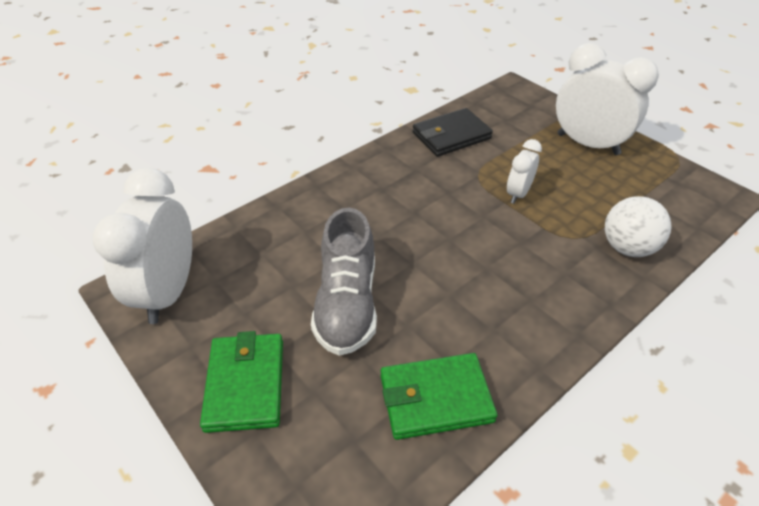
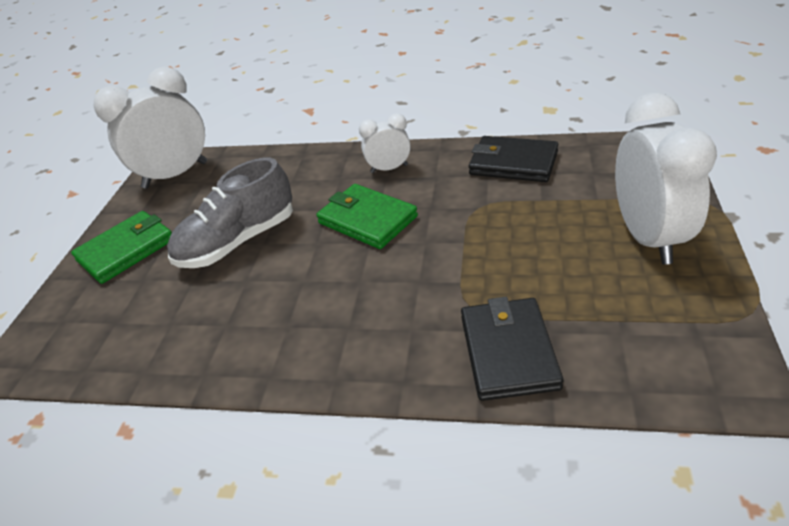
camera: 55 degrees right, 5 degrees down
(435, 398) = (184, 337): green wallet -> green wallet (367, 220)
(518, 194) = (487, 241): white clock -> white clock (389, 168)
(627, 248) = (508, 351): white ball -> black wallet

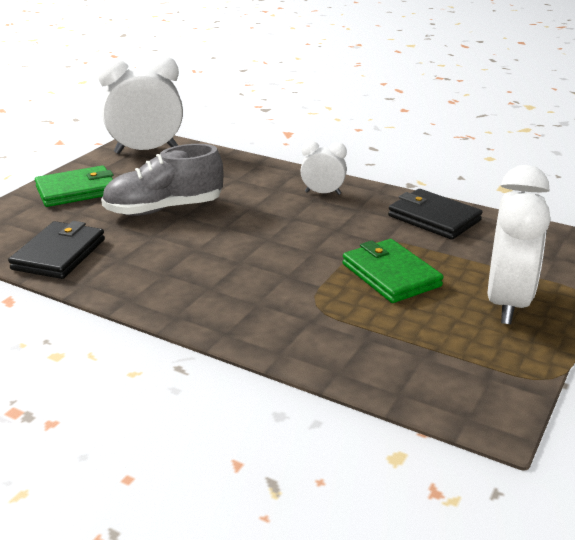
camera: 15 degrees right, 10 degrees down
(367, 220) = (277, 223): green wallet -> green wallet (391, 275)
(508, 351) = (322, 340): black wallet -> black wallet (59, 254)

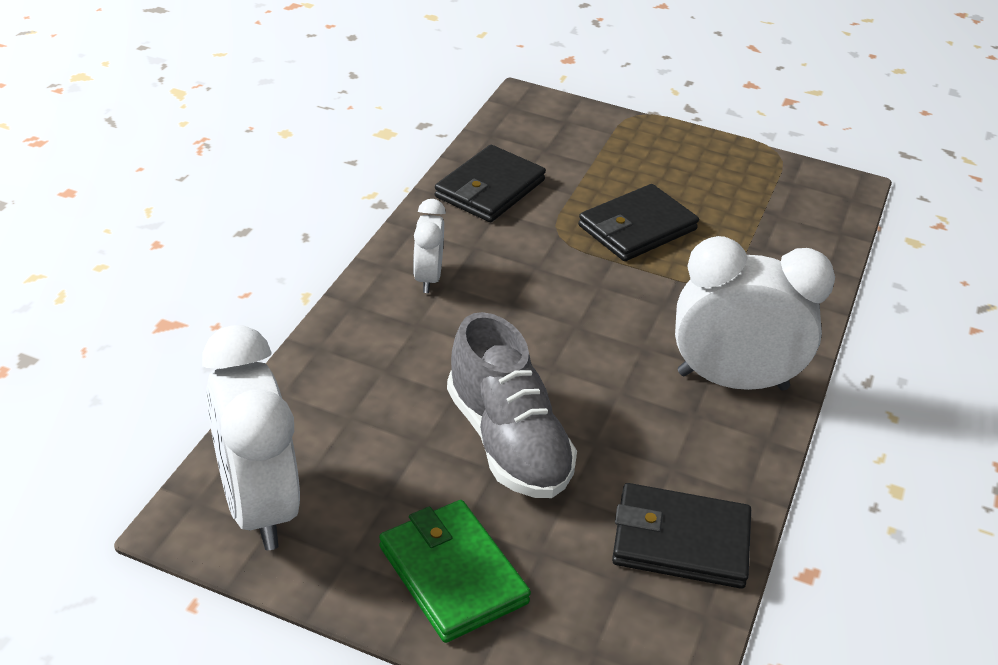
camera: 100 degrees left, 10 degrees up
(391, 275) = (637, 228): green wallet -> black wallet
(507, 302) = (666, 159): white clock -> white clock (732, 380)

